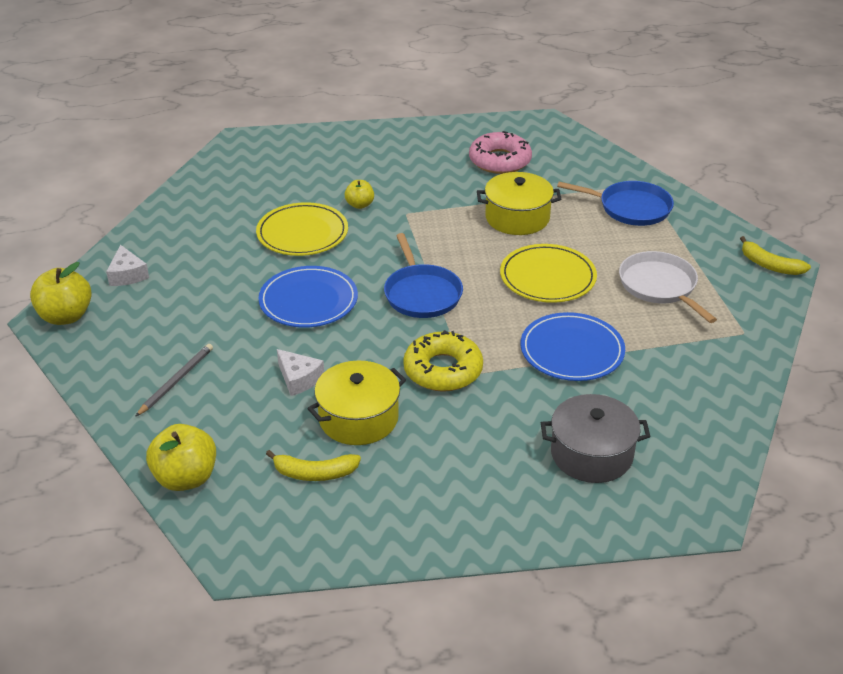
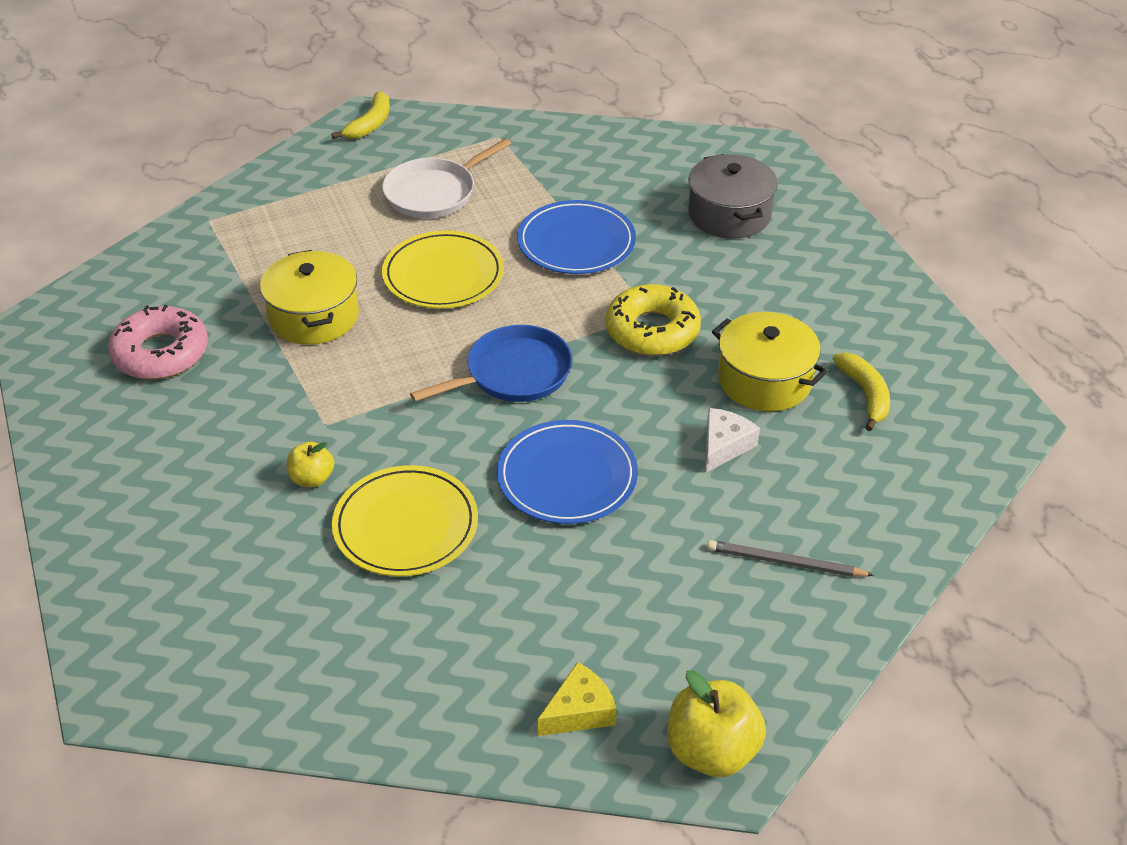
camera: 105 degrees left, 5 degrees up
(127, 275) = (579, 711): white cheese -> yellow cheese
(186, 478) = (935, 497): yellow apple -> none
(631, 208) = (270, 225): blue pan -> none

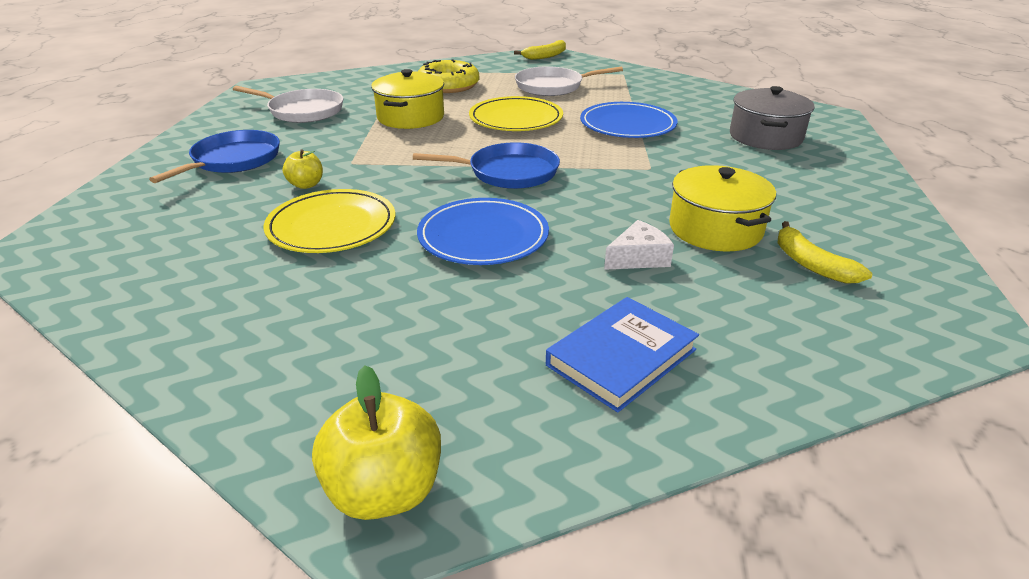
camera: 30 degrees right, 10 degrees down
(161, 353) = (303, 111): pink donut -> white pan
(177, 474) = (233, 160): none -> blue pan
(579, 711) = (304, 396): yellow cheese -> none
(652, 330) = (641, 178): yellow donut -> yellow donut (448, 85)
(785, 562) = (621, 357): grey pencil -> blue book
(865, 394) = (811, 264): yellow banana -> yellow banana turned 135 degrees clockwise

